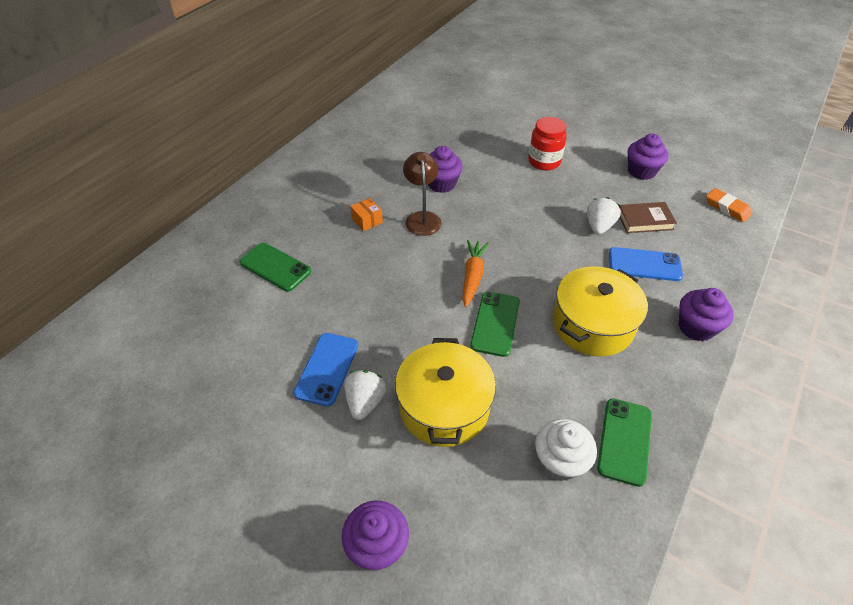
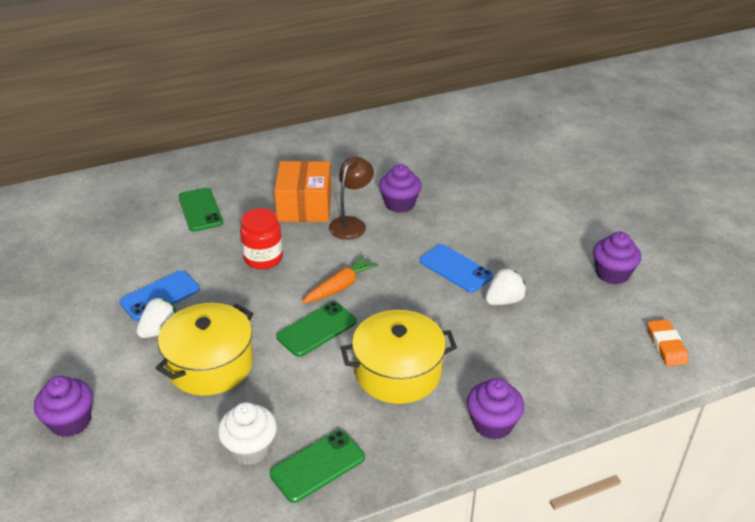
camera: 35 degrees right, 10 degrees down
(367, 220) = (304, 206): orange box -> orange box, size x2.24
(544, 161) = (519, 224): red jar -> red jar (263, 258)
(644, 220) = (558, 316): brown book -> none
(644, 264) = (508, 351): blue phone -> blue phone (455, 269)

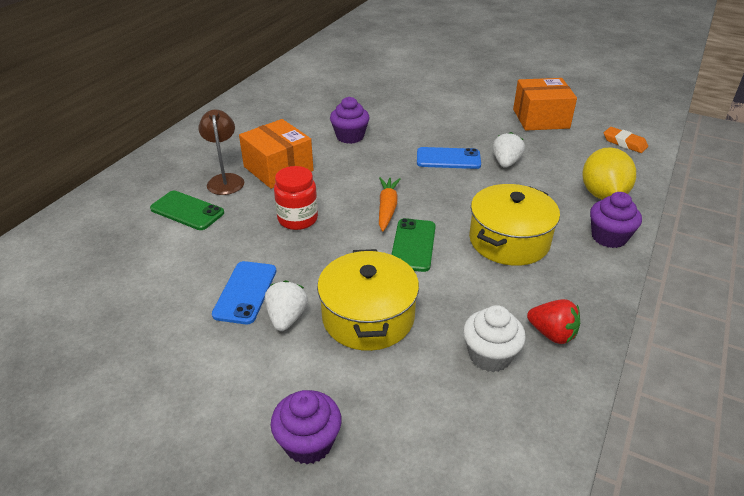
camera: 40 degrees left, 0 degrees up
(317, 466) = (552, 334): green phone -> red strawberry
(351, 224) = (333, 164): brown lamp -> brown lamp (225, 180)
(552, 383) = (603, 194): none -> yellow lemon
(612, 273) = (540, 119): purple cupcake -> orange box

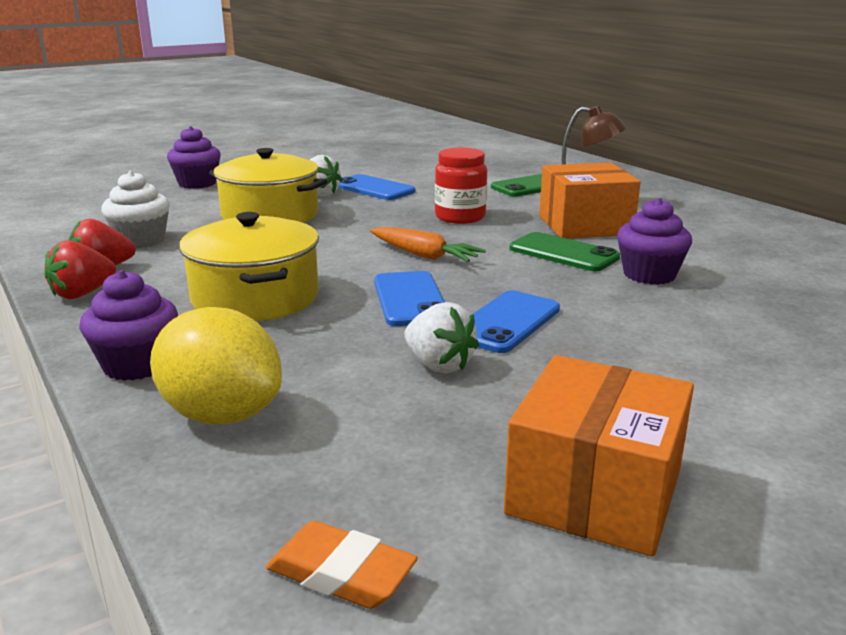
camera: 120 degrees right, 15 degrees down
(413, 245) = (334, 251): green phone -> green phone (563, 253)
(453, 191) = (410, 299): none -> blue phone
(587, 313) = (82, 294): none -> red strawberry
(624, 143) = (341, 573): orange eraser -> orange eraser turned 45 degrees clockwise

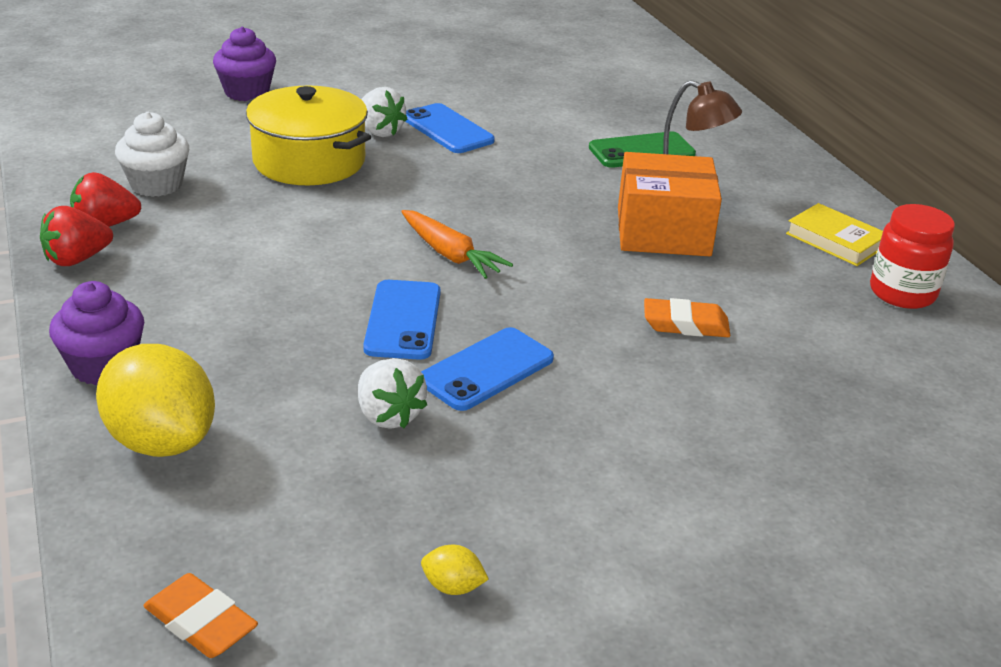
camera: 10 degrees right, 10 degrees up
(255, 297) = (245, 292): yellow pot -> none
(460, 217) = (523, 196): red jar -> red jar (902, 293)
(563, 253) = (609, 275): green phone -> none
(594, 492) = (453, 587): orange box -> yellow lemon
(649, 275) = (685, 324): purple cupcake -> orange eraser
(717, 217) = (835, 240): none -> yellow book

